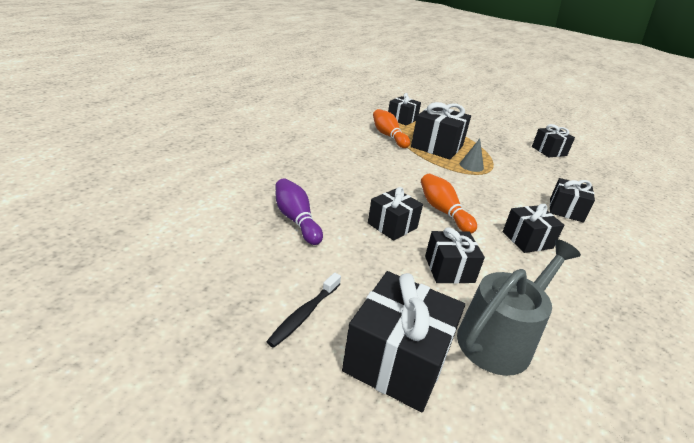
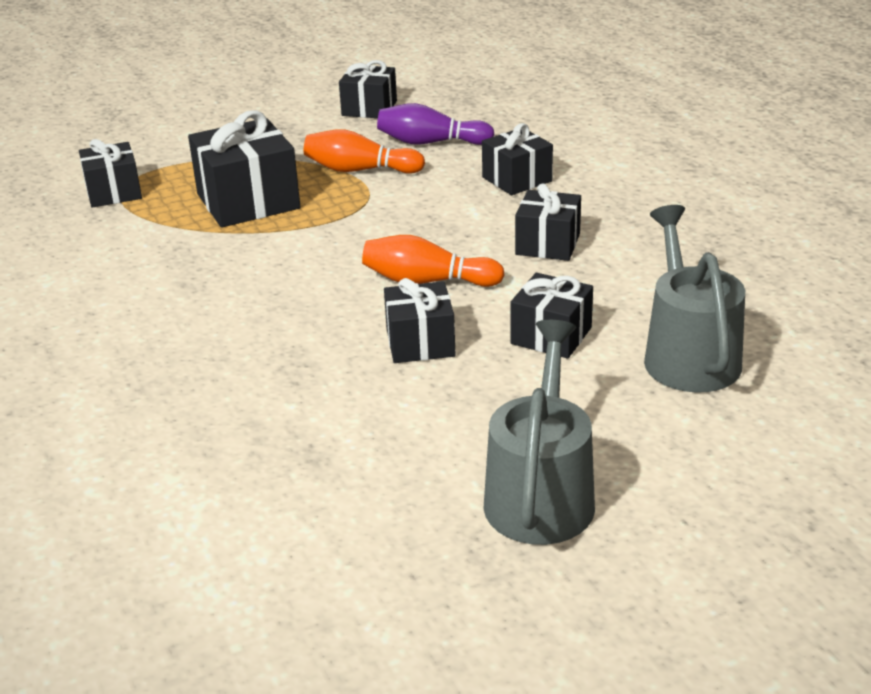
camera: 50 degrees left, 0 degrees up
(296, 220) = (323, 431): purple bowling pin -> purple bowling pin (431, 142)
(304, 314) = (541, 494): black toothbrush -> grey watering can
(388, 136) = (158, 234): orange bowling pin -> orange bowling pin (360, 170)
(397, 359) = (667, 446): black gift -> none
(471, 166) = (338, 197): grey cone -> none

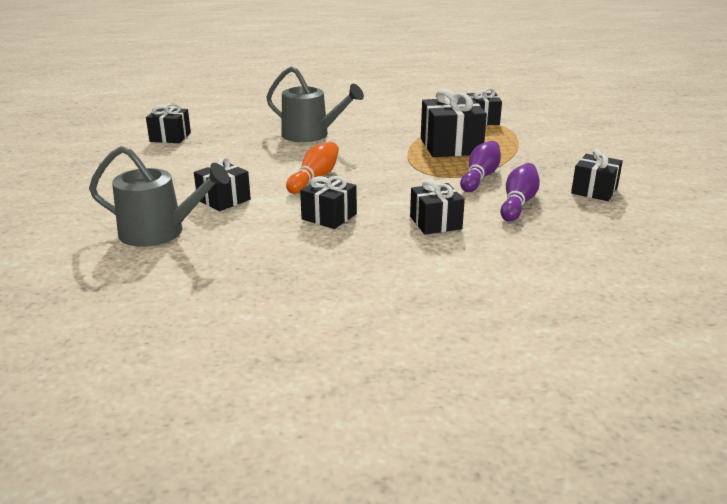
camera: 105 degrees right, 5 degrees down
(360, 170) = (480, 177): orange bowling pin -> purple bowling pin
(420, 342) = (253, 169): black gift -> black gift (170, 137)
(541, 494) = (105, 177): grey watering can -> grey watering can (310, 135)

